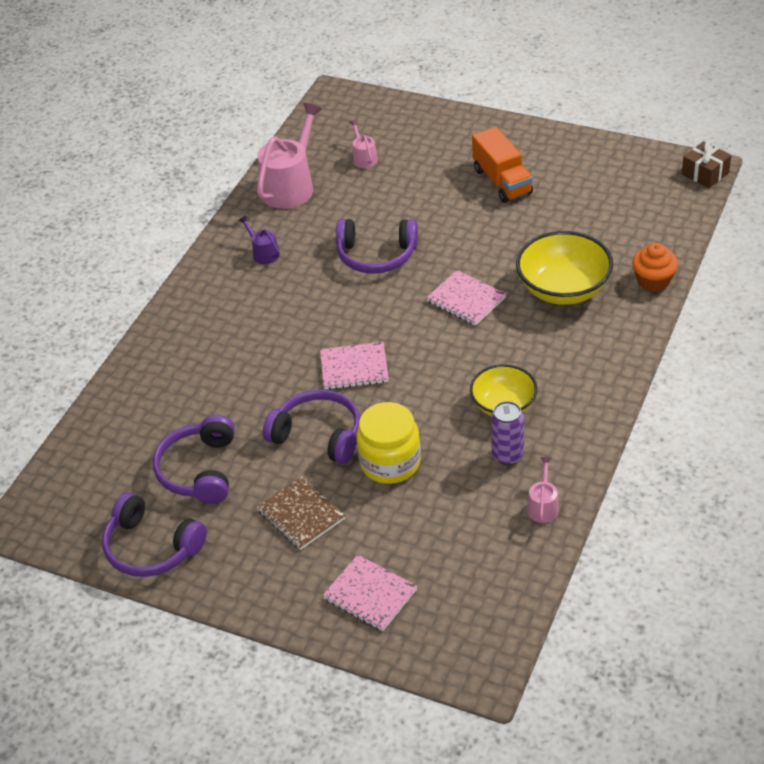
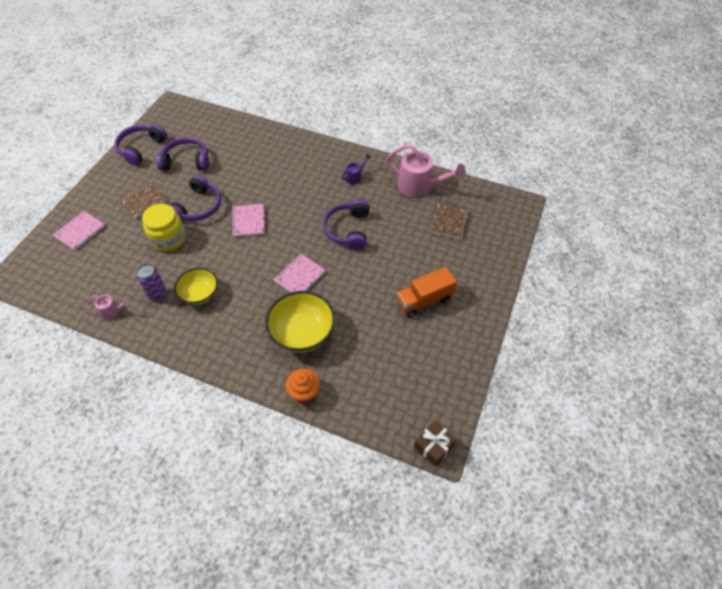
camera: 85 degrees right, 10 degrees up
(364, 158) = (449, 222): pink watering can -> brown notebook

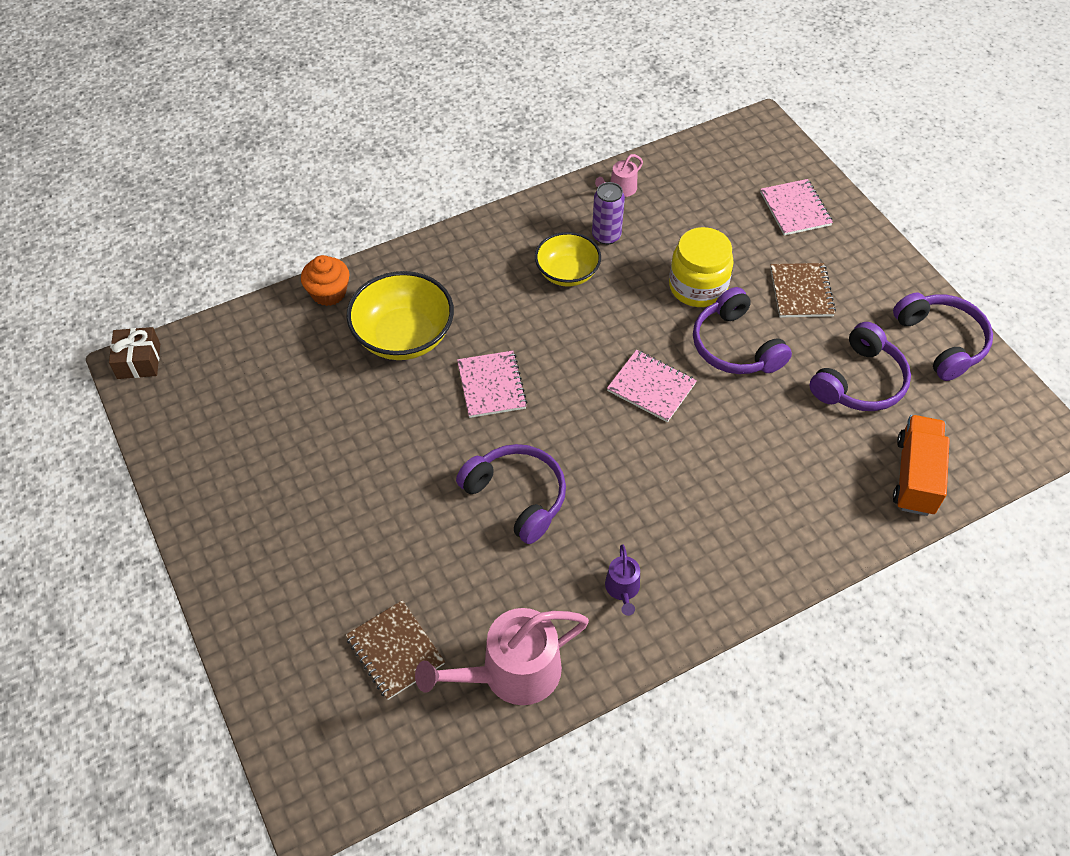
camera: 130 degrees right, 0 degrees up
(424, 300) = (306, 496): orange truck -> orange truck (915, 476)

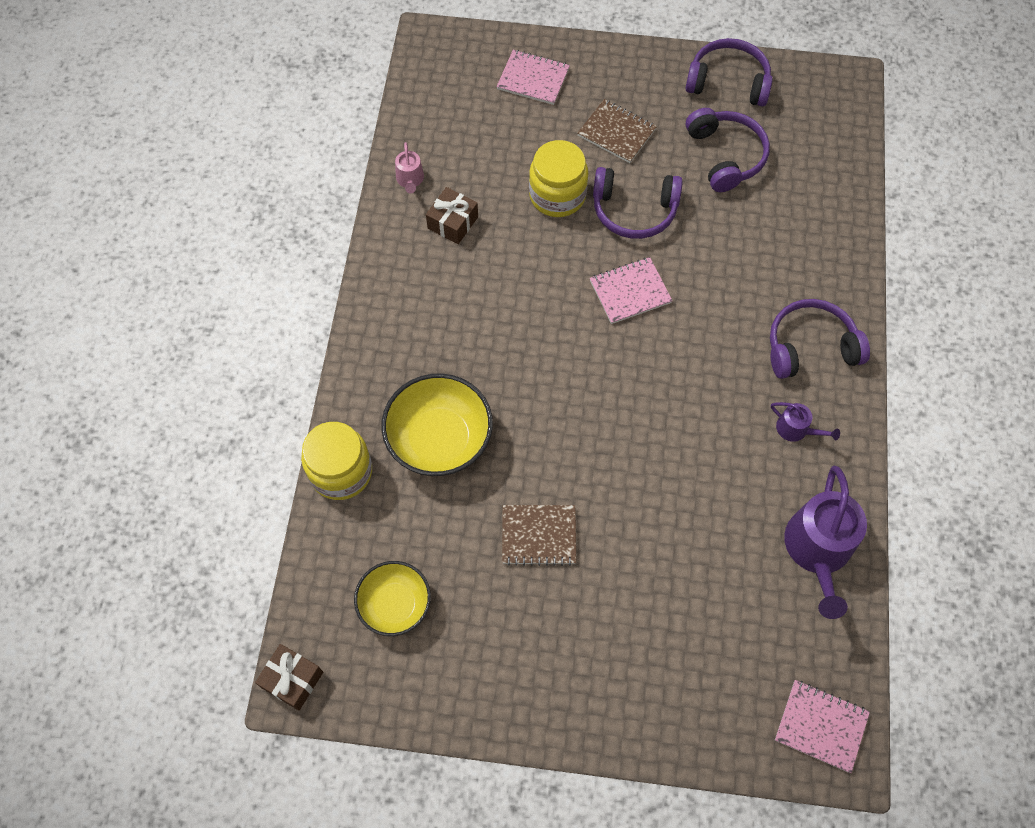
camera: 55 degrees left, 10 degrees up
(328, 293) = (341, 471): orange cupcake -> yellow jar
(395, 651) = (746, 624): brown notebook -> brown notebook (539, 535)
(491, 385) = (543, 403): pink notebook -> pink notebook (821, 726)
(512, 672) = (818, 550): pink watering can -> purple watering can
(517, 496) = (665, 450): purple headphones -> purple headphones (810, 346)
(567, 273) = (469, 275): yellow bowl -> yellow bowl (395, 605)
(606, 236) = (453, 222): purple can -> brown gift
(915, 476) = (828, 181): orange truck -> none

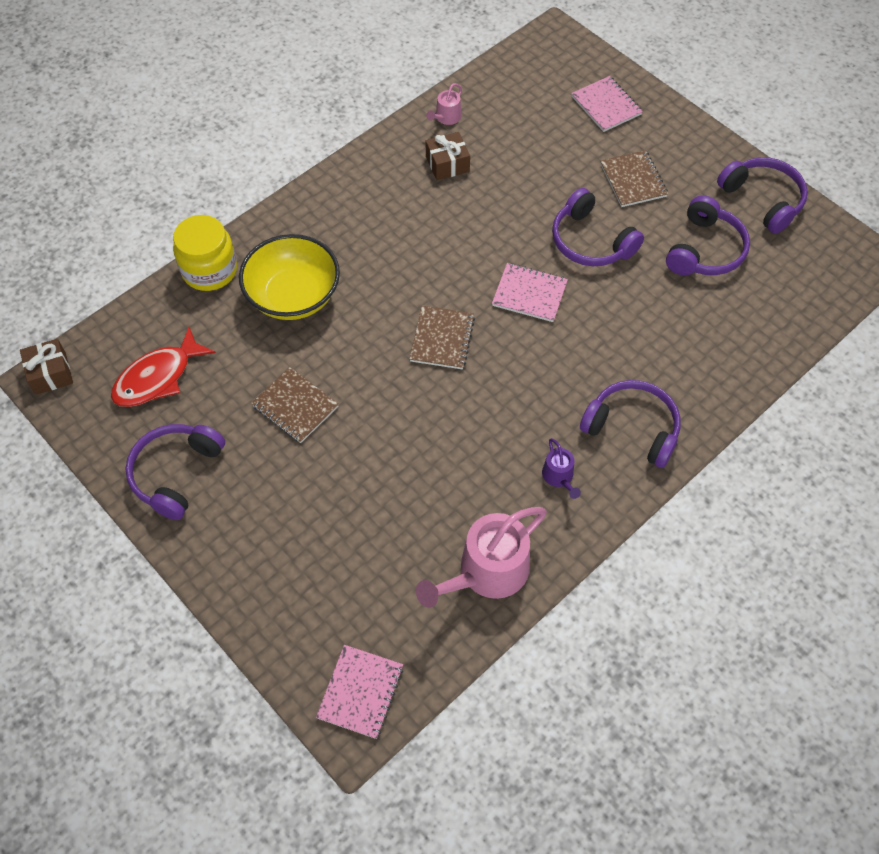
camera: 40 degrees right, 5 degrees down
(395, 605) = (158, 377): yellow bowl -> red fish
(498, 675) = (175, 473): none -> purple headphones
(557, 195) = (542, 194): yellow jar -> none
(599, 383) = (442, 339): none -> brown notebook
(818, 550) = (487, 572): purple watering can -> pink watering can
(821, 726) = (360, 692): pink notebook -> pink notebook turned 45 degrees clockwise

